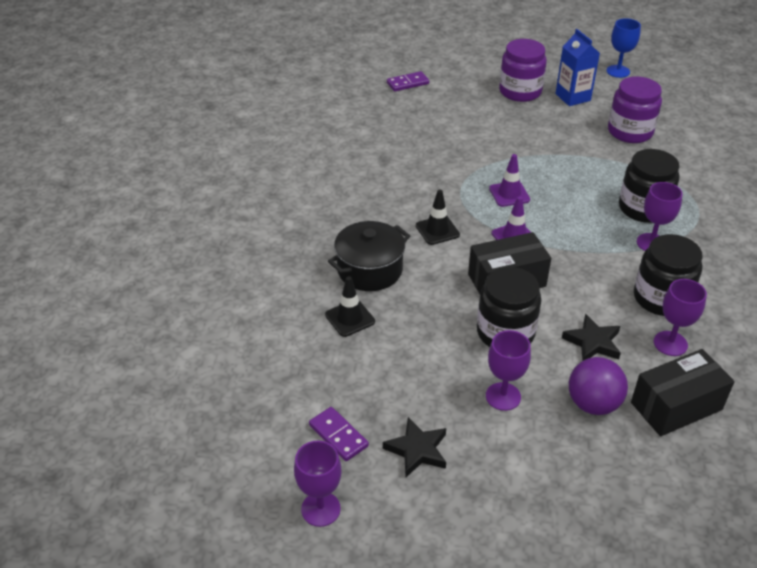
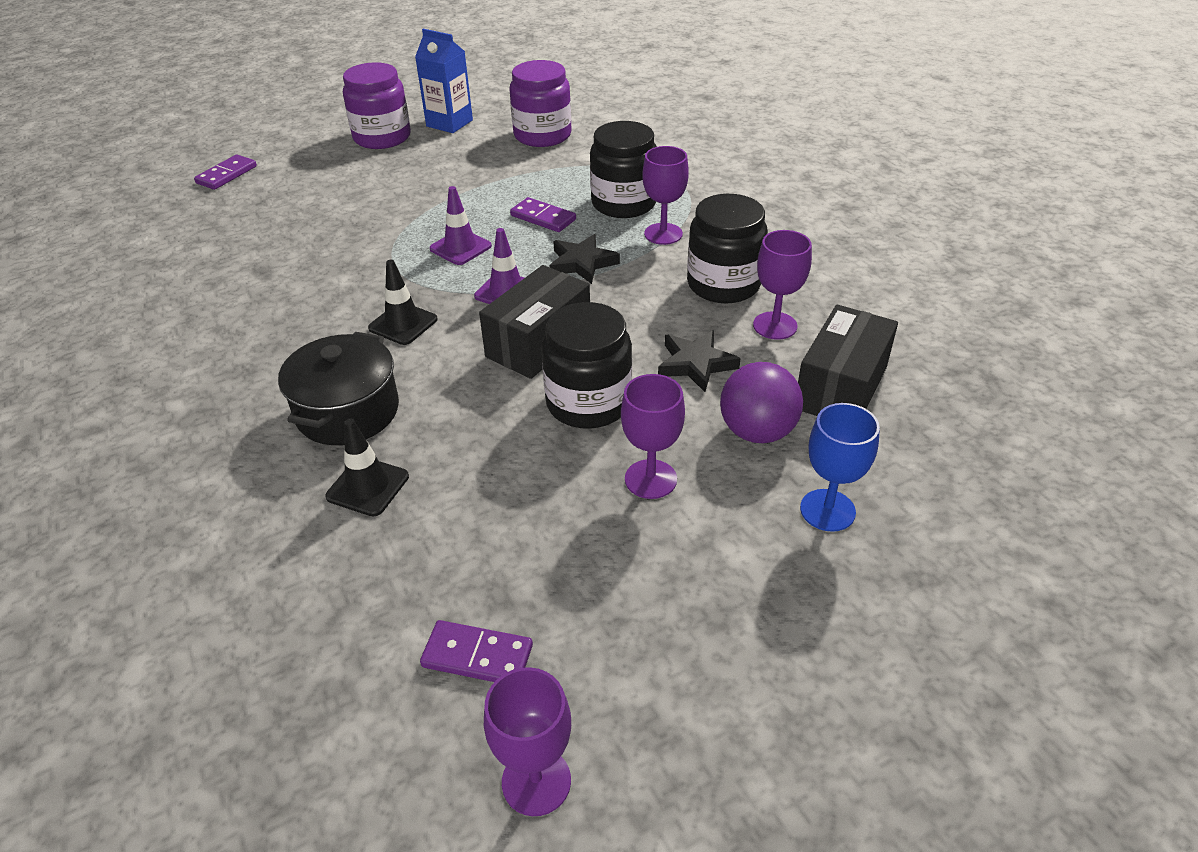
camera: 35 degrees left, 0 degrees up
(417, 450) = (602, 609): black star -> black star (582, 263)
(579, 195) = (543, 218): none -> purple domino
(618, 71) = (478, 83): blue goblet -> blue goblet (827, 510)

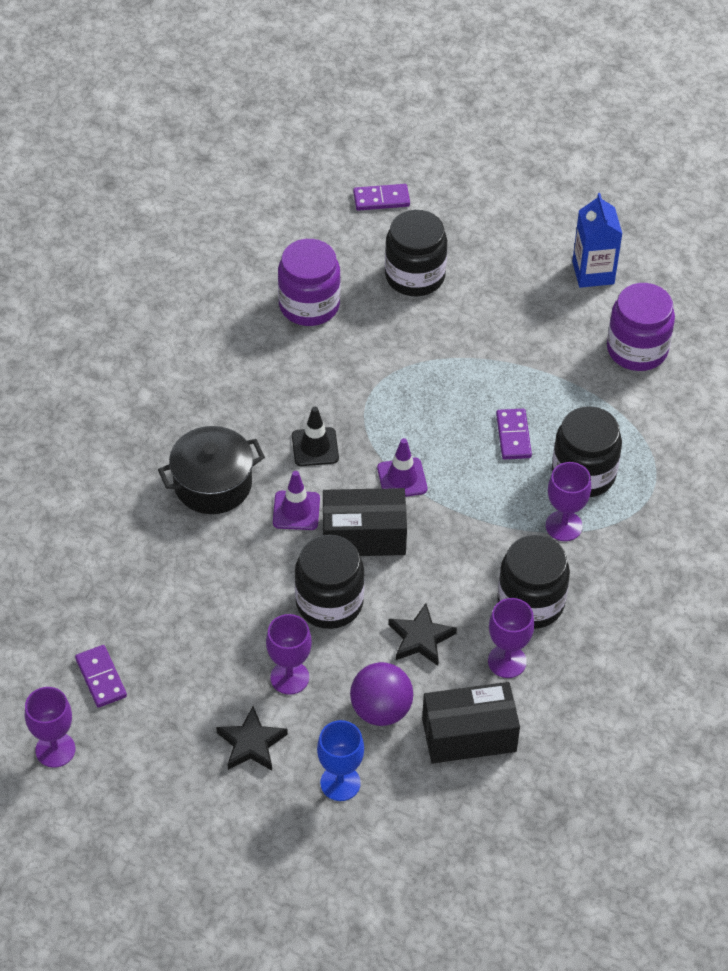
camera: 50 degrees right, 10 degrees up
(322, 193) = (415, 276): none -> black jar
(368, 486) = (165, 542): black traffic cone -> none
(382, 137) = (526, 247): purple jar -> purple jar (309, 305)
(460, 247) = (427, 414): purple traffic cone -> purple traffic cone (296, 511)
(582, 263) = (477, 500): black star -> black star (251, 743)

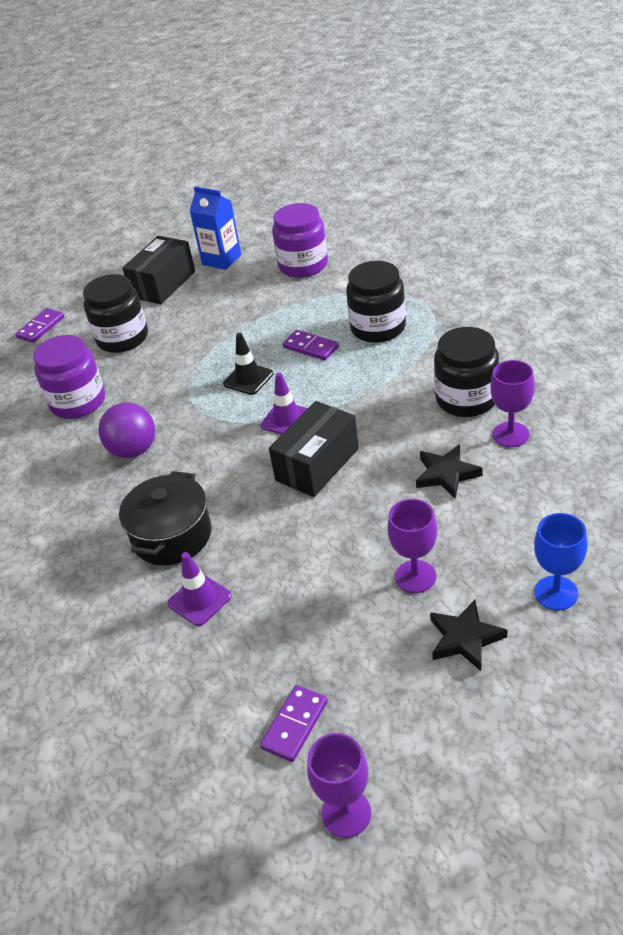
camera: 45 degrees left, 10 degrees down
(101, 678) = (294, 725): purple domino -> purple domino turned 75 degrees counterclockwise
(296, 511) = (253, 494): purple traffic cone -> purple traffic cone (199, 600)
(315, 447) = (206, 456): black traffic cone -> black traffic cone (248, 379)
(329, 602) = (361, 514): black jar -> none
(381, 710) = (498, 530): purple ball -> purple ball (133, 450)
(469, 735) = (566, 486): black box -> black box (163, 284)
(563, 526) = (413, 355): purple goblet -> none

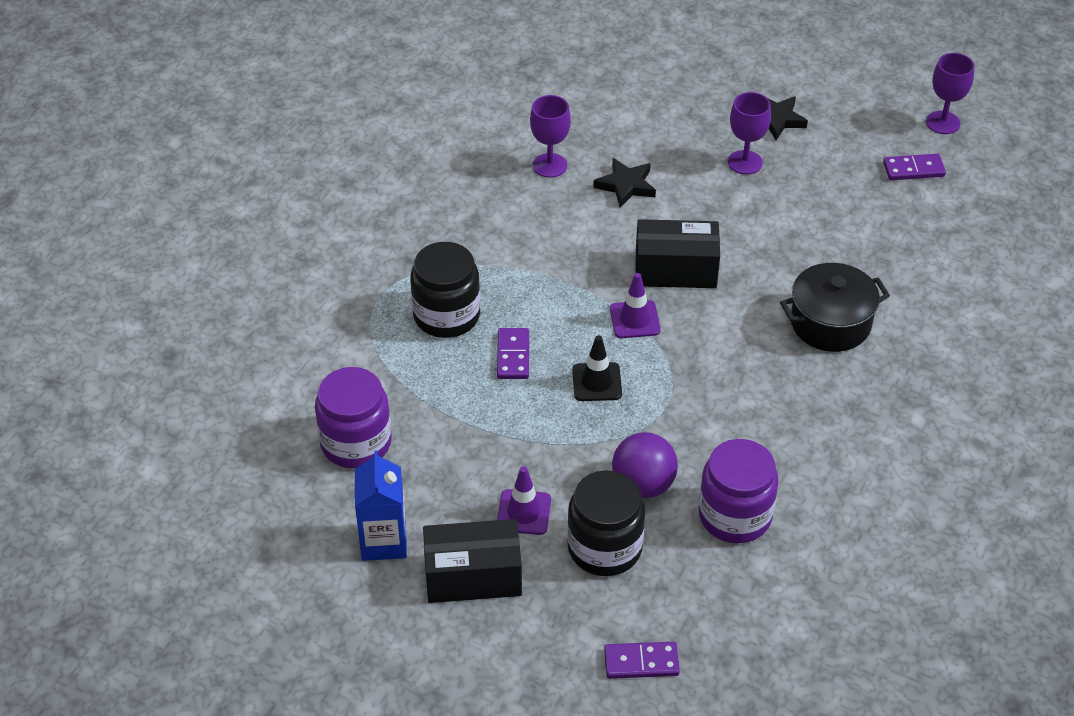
camera: 130 degrees left, 5 degrees up
(133, 450) = (761, 416): purple ball -> purple ball (643, 485)
(199, 600) = (871, 269): purple traffic cone -> purple traffic cone (524, 512)
(466, 399) = (521, 208): black jar -> none
(556, 593) = (700, 92): blue goblet -> none

